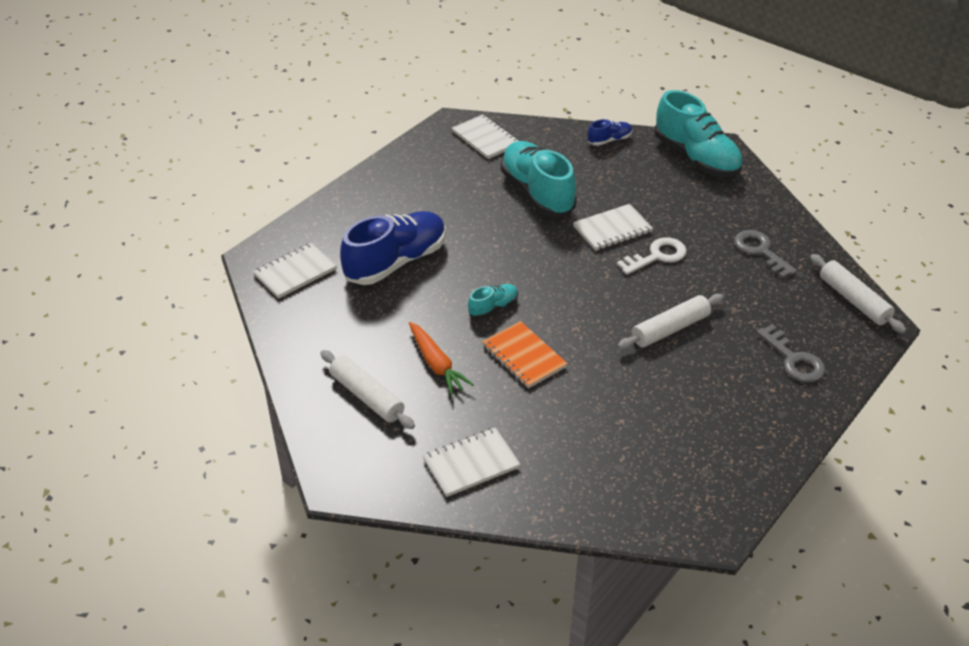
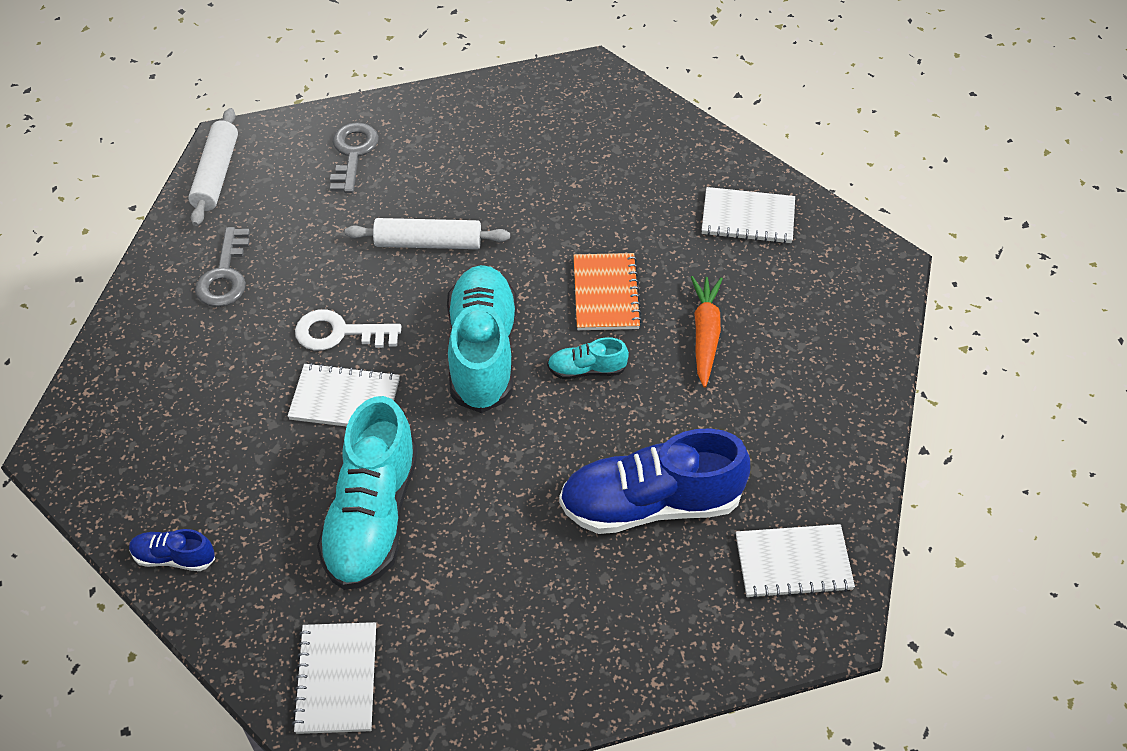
camera: 145 degrees left, 10 degrees up
(367, 396) = (806, 337): white rolling pin -> none
(696, 158) = (109, 451): turquoise shoe -> turquoise shoe (482, 352)

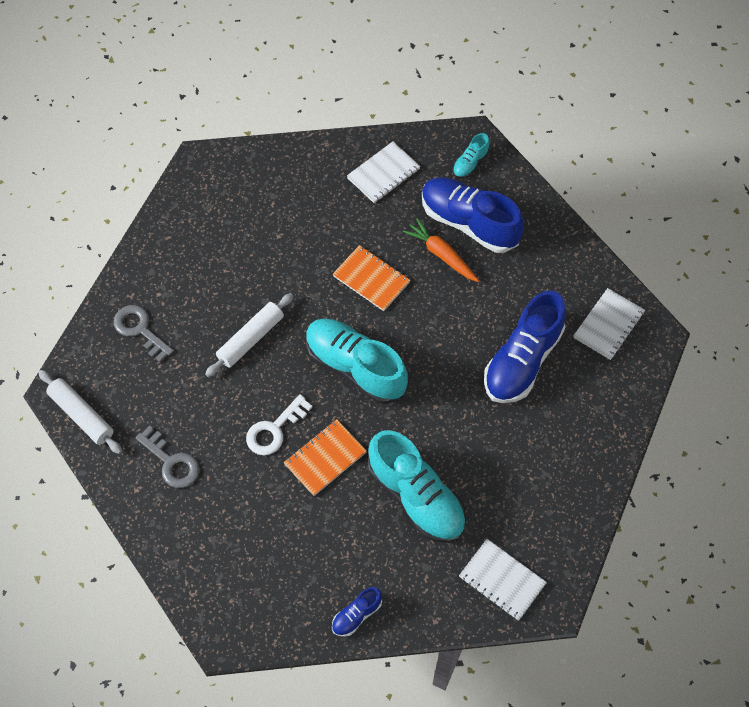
camera: 50 degrees left, 10 degrees up
(345, 399) = (325, 458): white notebook -> orange notebook
(587, 370) = (413, 326): turquoise shoe -> turquoise shoe (470, 163)
(774, 332) = (469, 223): none -> blue shoe

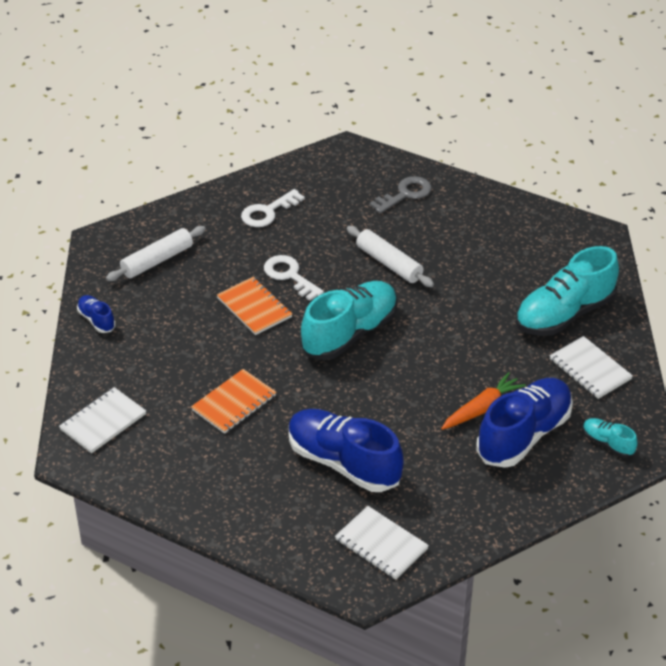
camera: 95 degrees right, 20 degrees down
(81, 415) = (322, 161): white rolling pin -> white rolling pin (157, 260)
(172, 462) = (267, 212): grey key -> white key
(371, 279) = (453, 351): orange notebook -> orange notebook (234, 403)
(416, 497) = (202, 367): turquoise shoe -> turquoise shoe (564, 314)

